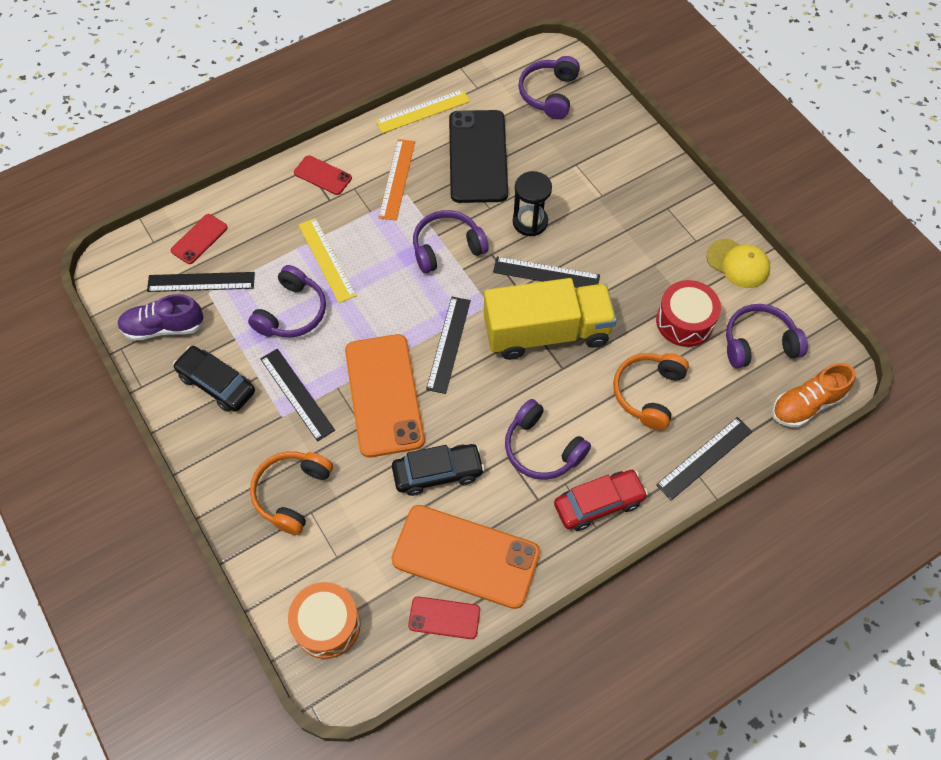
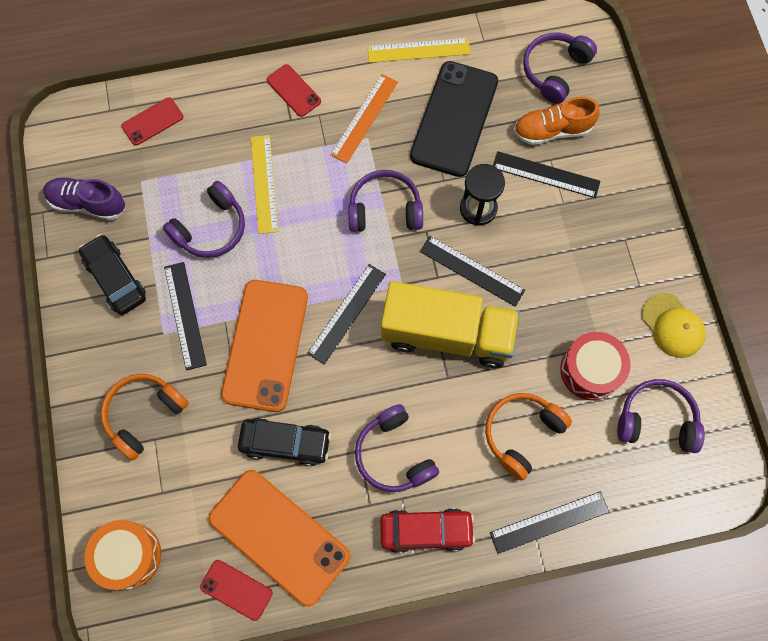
camera: 20 degrees right, 10 degrees up
(201, 282) = (138, 167): black ruler -> black ruler (546, 174)
(807, 404) = (677, 503): orange shoe -> orange shoe (552, 130)

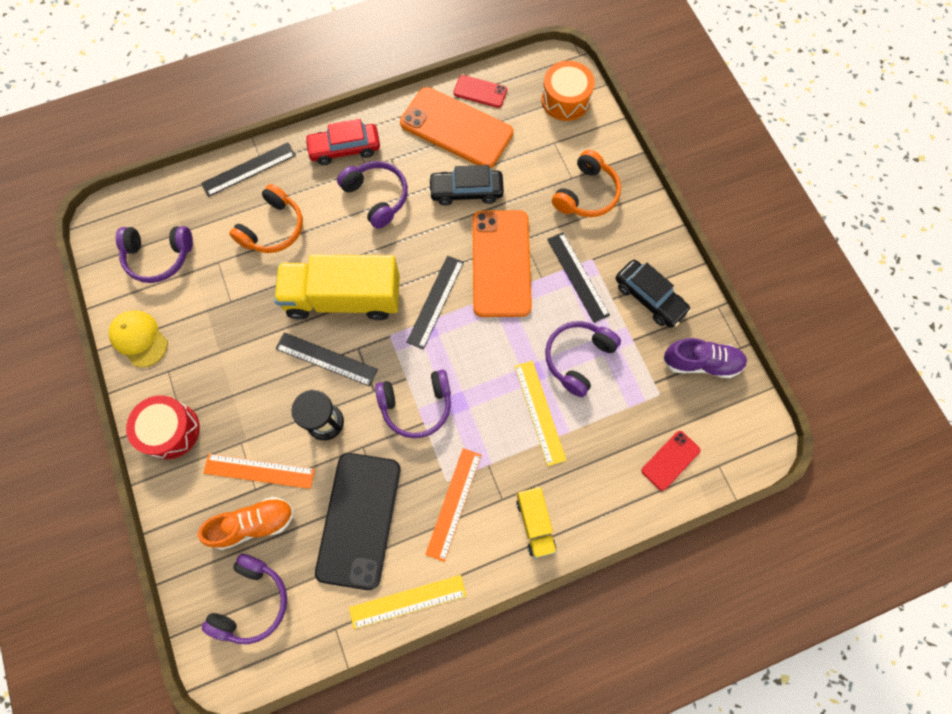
camera: 170 degrees right, 0 degrees up
(293, 90) = (535, 523): red phone -> yellow truck
(546, 174) = (259, 471): black ruler -> orange ruler
(590, 370) = (215, 288): red drum -> red drum (170, 430)

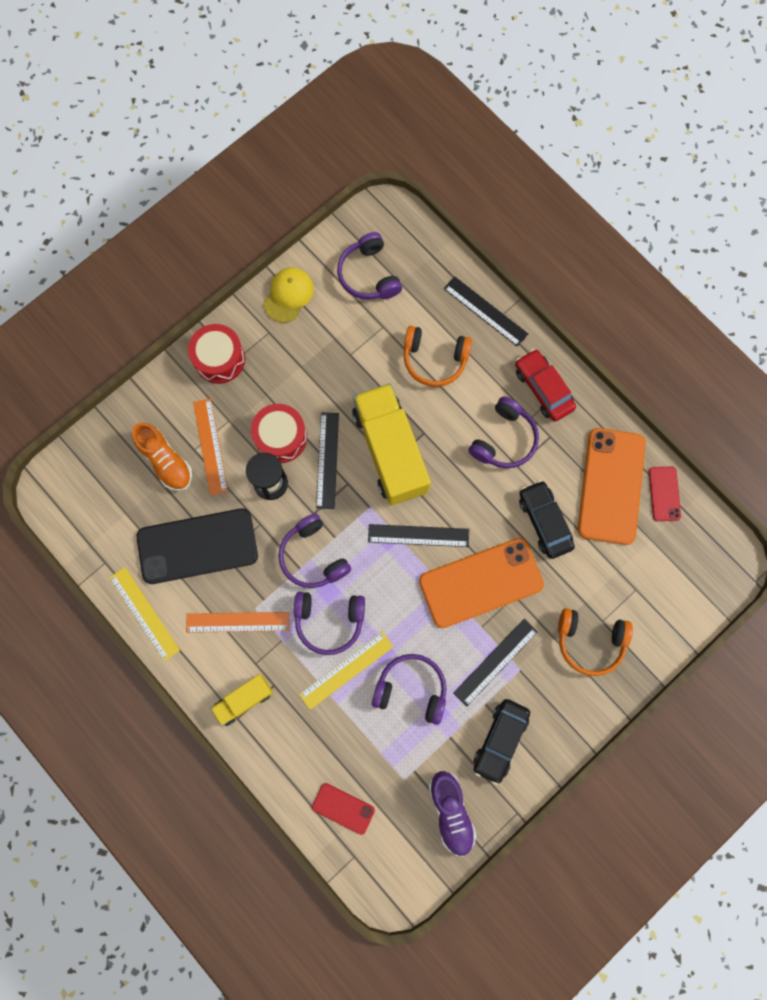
camera: 70 degrees right, 5 degrees up
(252, 601) = (105, 487): purple headphones -> purple headphones (329, 621)
(283, 396) = (280, 437): none -> red drum
(565, 100) = (692, 584): orange drum -> none

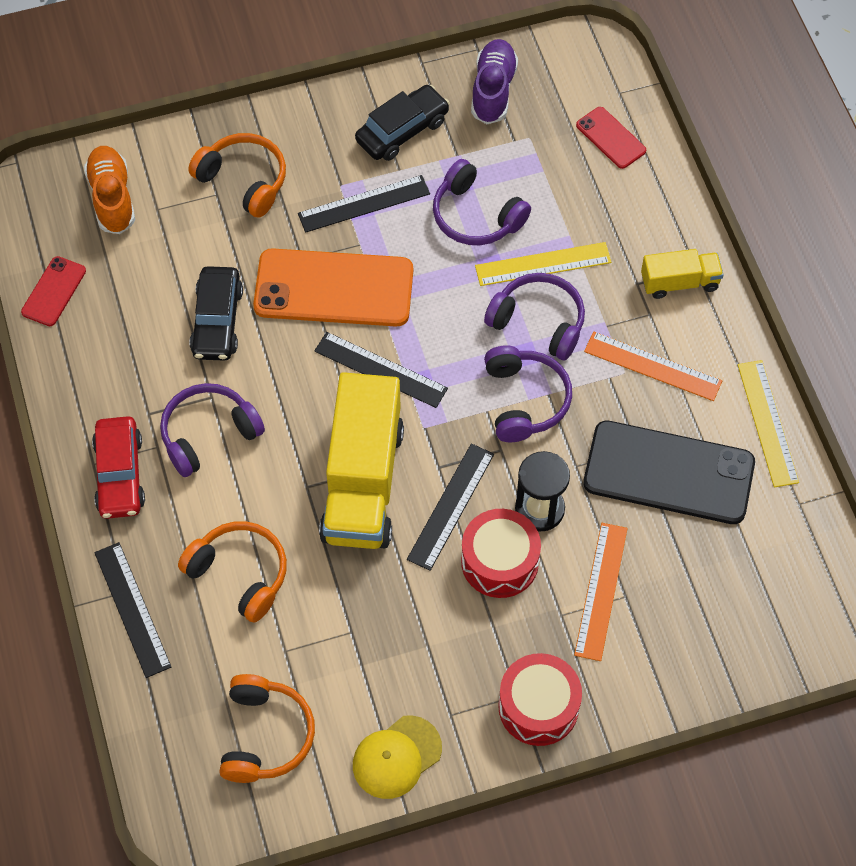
camera: 155 degrees left, 15 degrees down
(166, 461) = (670, 597): orange shoe -> orange shoe (112, 198)
(368, 275) = (265, 735): purple headphones -> orange headphones
(611, 486) = (111, 326): orange phone -> none

